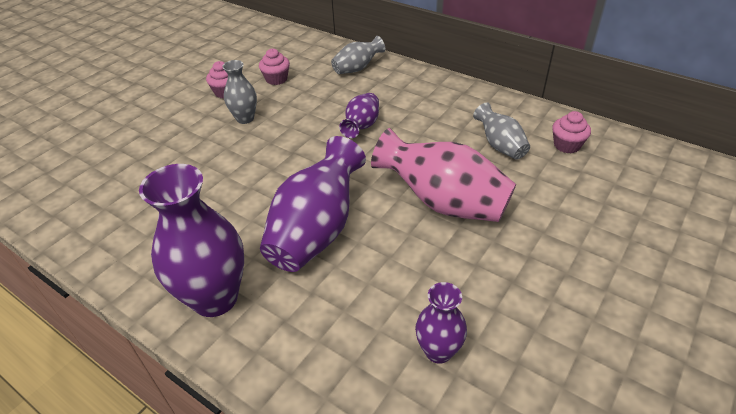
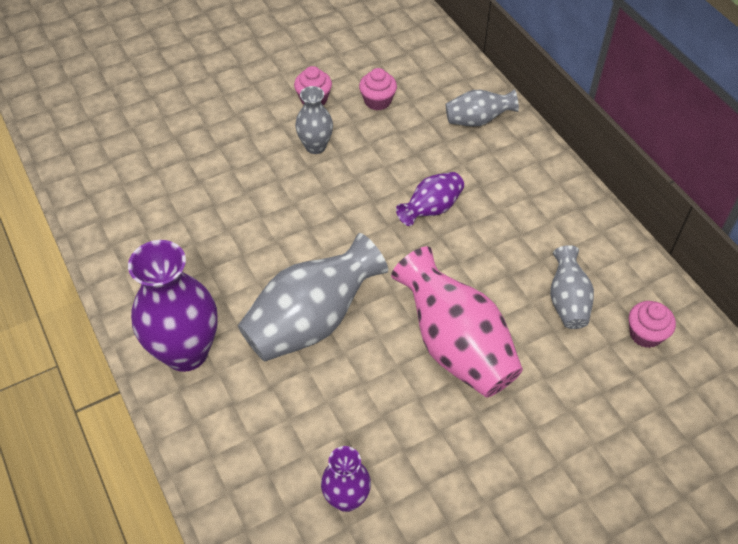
camera: 25 degrees right, 10 degrees up
(317, 231) = (311, 321): purple vase -> grey vase

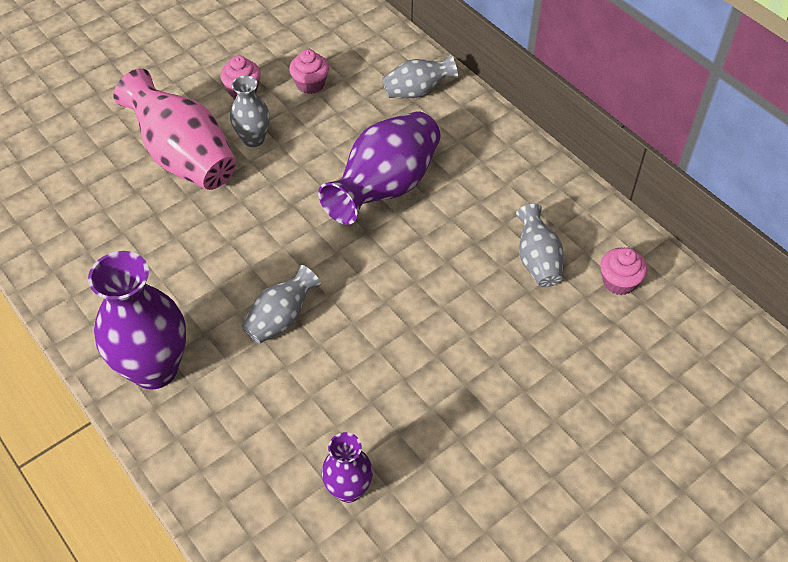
camera: 10 degrees left, 0 degrees up
(311, 321) = (281, 318): grey vase -> grey vase, size x0.55
(431, 209) = (385, 188): purple vase -> purple vase, size x1.83
(455, 346) = (433, 321): pink vase -> pink vase (184, 157)

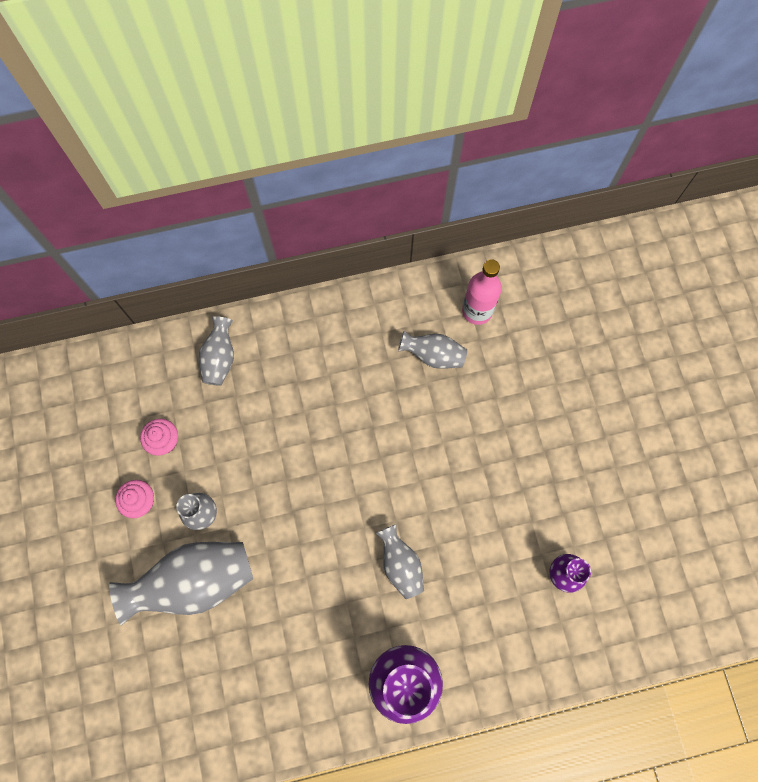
camera: 65 degrees left, 20 degrees up
(184, 157) = (195, 581): pink vase -> grey vase
(385, 188) = (311, 431): purple vase -> none
(619, 282) = (477, 311): pink cupcake -> pink bottle

